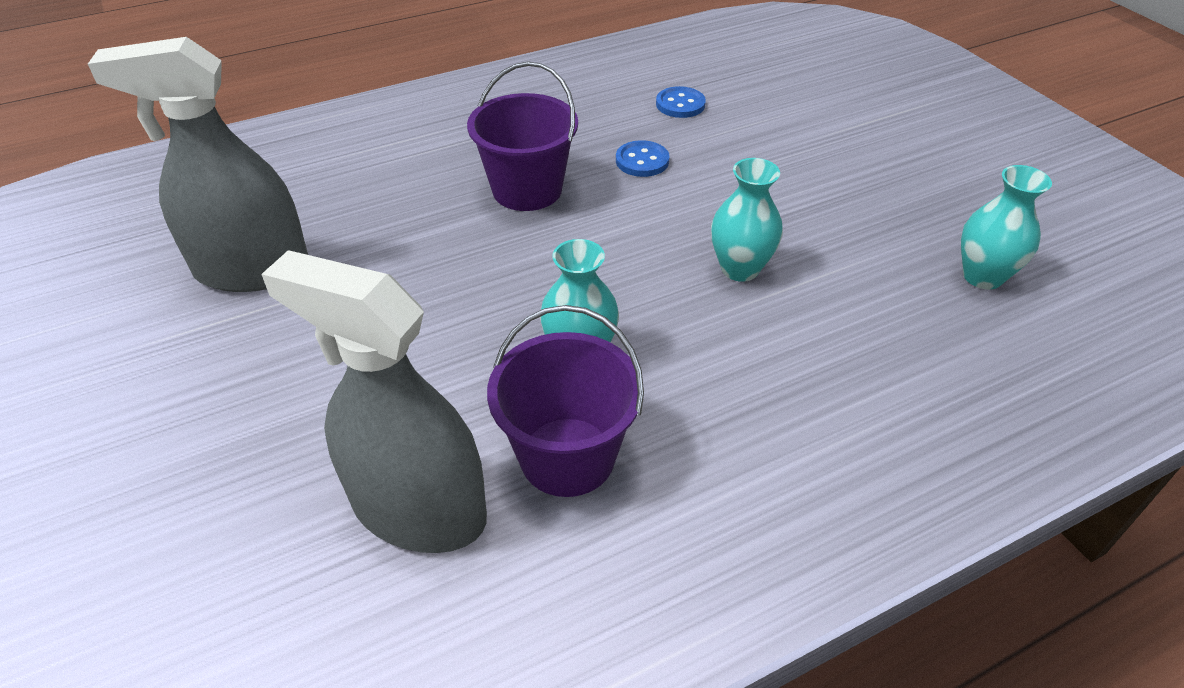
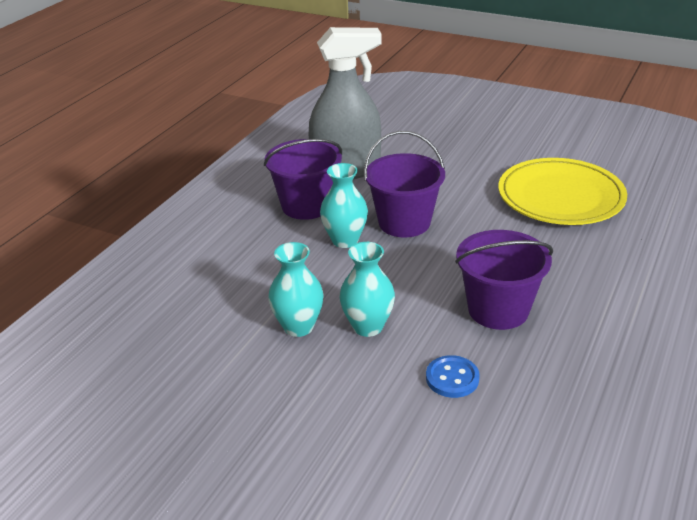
camera: 145 degrees right, 10 degrees down
(252, 270) = (560, 197): grey spray bottle -> yellow plate
(475, 339) = (404, 222): none -> purple bucket
(680, 104) = (495, 467): blue button -> none
(982, 276) = (118, 407): turquoise vase -> turquoise vase (367, 326)

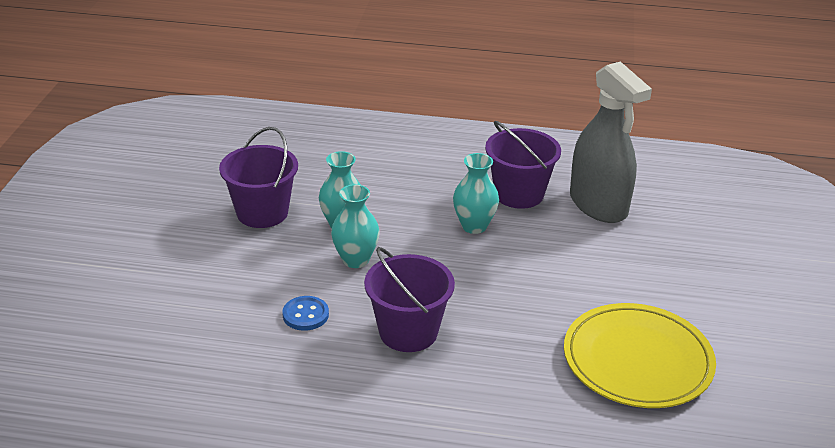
camera: 70 degrees right, 0 degrees up
(404, 222) = (522, 256): purple bucket -> purple bucket (262, 213)

